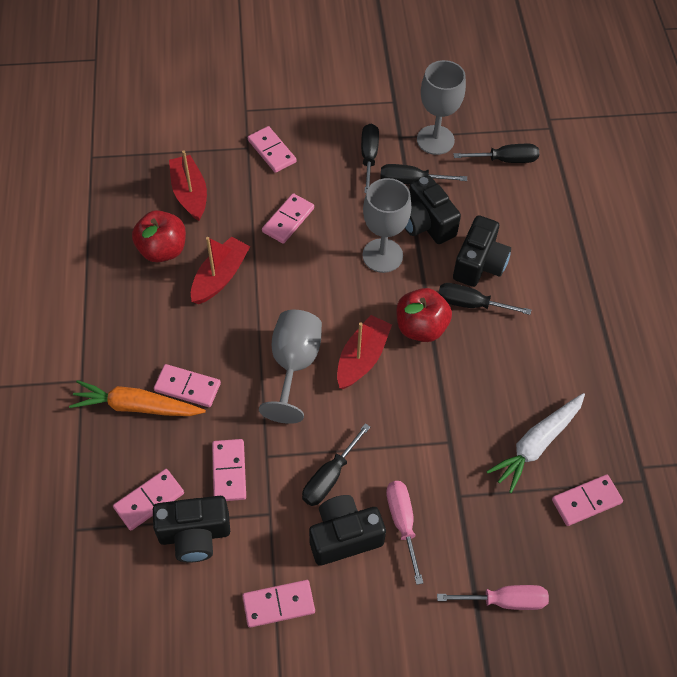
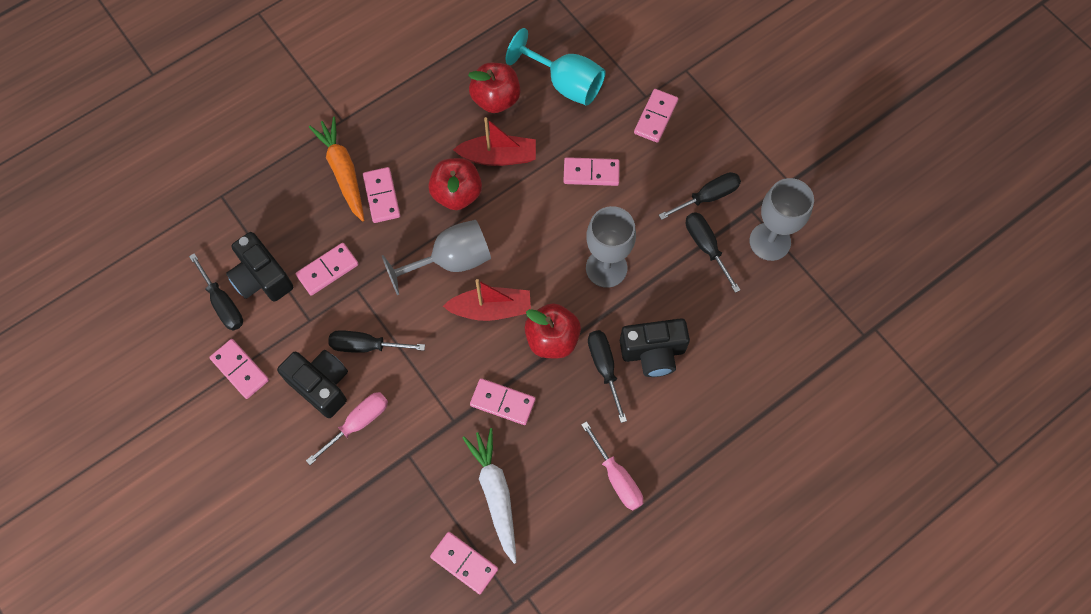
camera: 60 degrees right, 10 degrees up
(149, 500) = (271, 229): pink domino -> pink domino (503, 402)
(190, 193) = (565, 83): red boat -> turquoise goblet
(231, 326) = (457, 194): none -> red apple
(426, 223) = (667, 285): black camera -> none
(505, 160) = (792, 315): black screwdriver -> black screwdriver (223, 303)
(505, 601) = (335, 538): pink screwdriver -> pink screwdriver (617, 478)
(537, 444) = (495, 494): white carrot -> white carrot turned 60 degrees clockwise

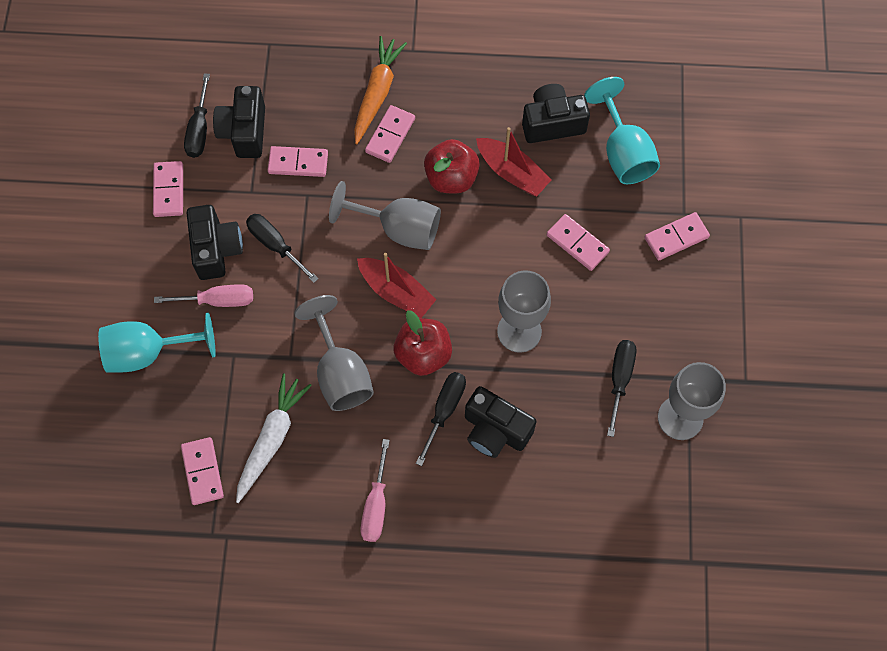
camera: 40 degrees right, 0 degrees up
(338, 507) = (148, 352): none -> turquoise goblet
(496, 99) = (552, 123): red apple -> black camera
(503, 402) = (340, 373): pink domino -> grey goblet
(708, 197) = (660, 339): black screwdriver -> none

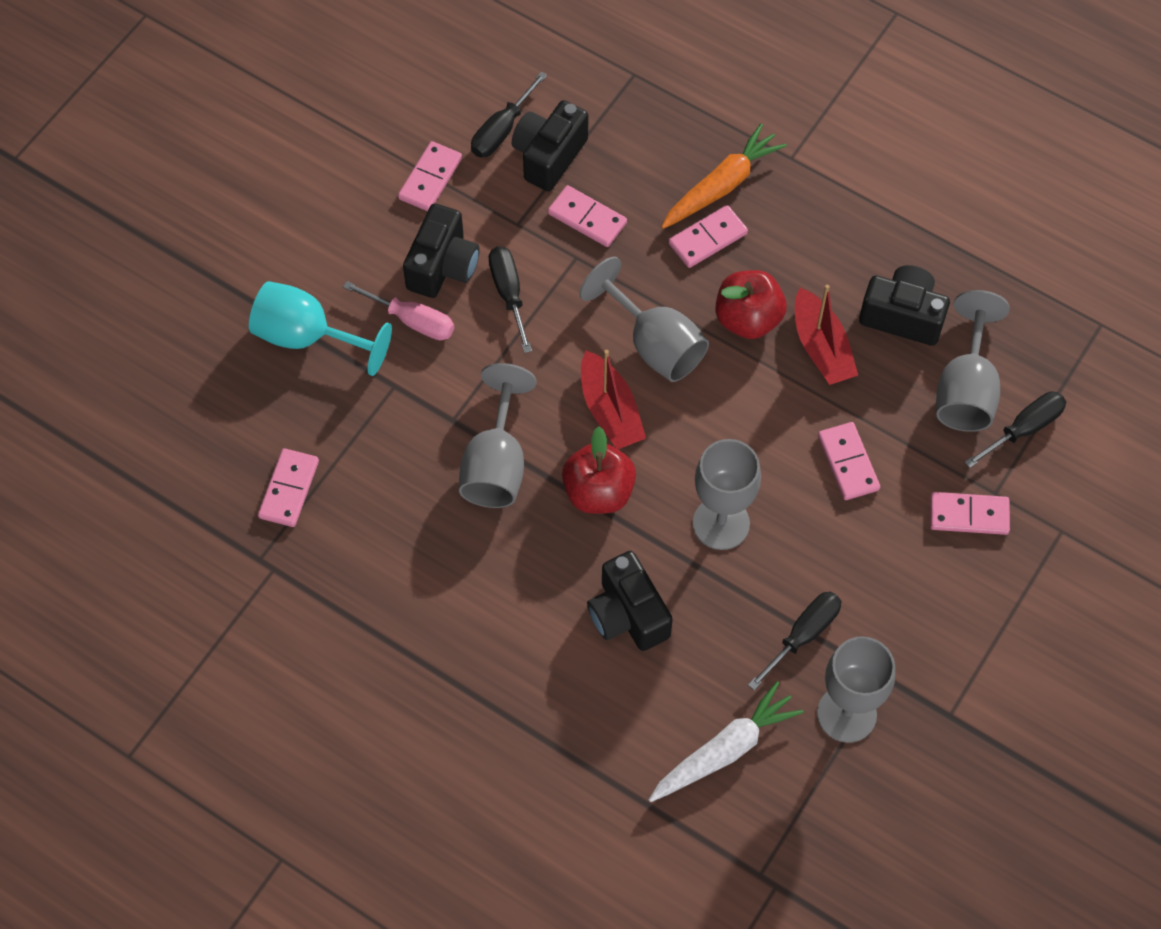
camera: 30 degrees right, 5 degrees down
(271, 440) = (380, 495): white carrot -> white carrot (724, 750)
(376, 505) = (449, 622): pink screwdriver -> none
(444, 410) = (585, 564): black screwdriver -> black screwdriver (1024, 429)
(623, 152) = (966, 389): turquoise goblet -> grey goblet

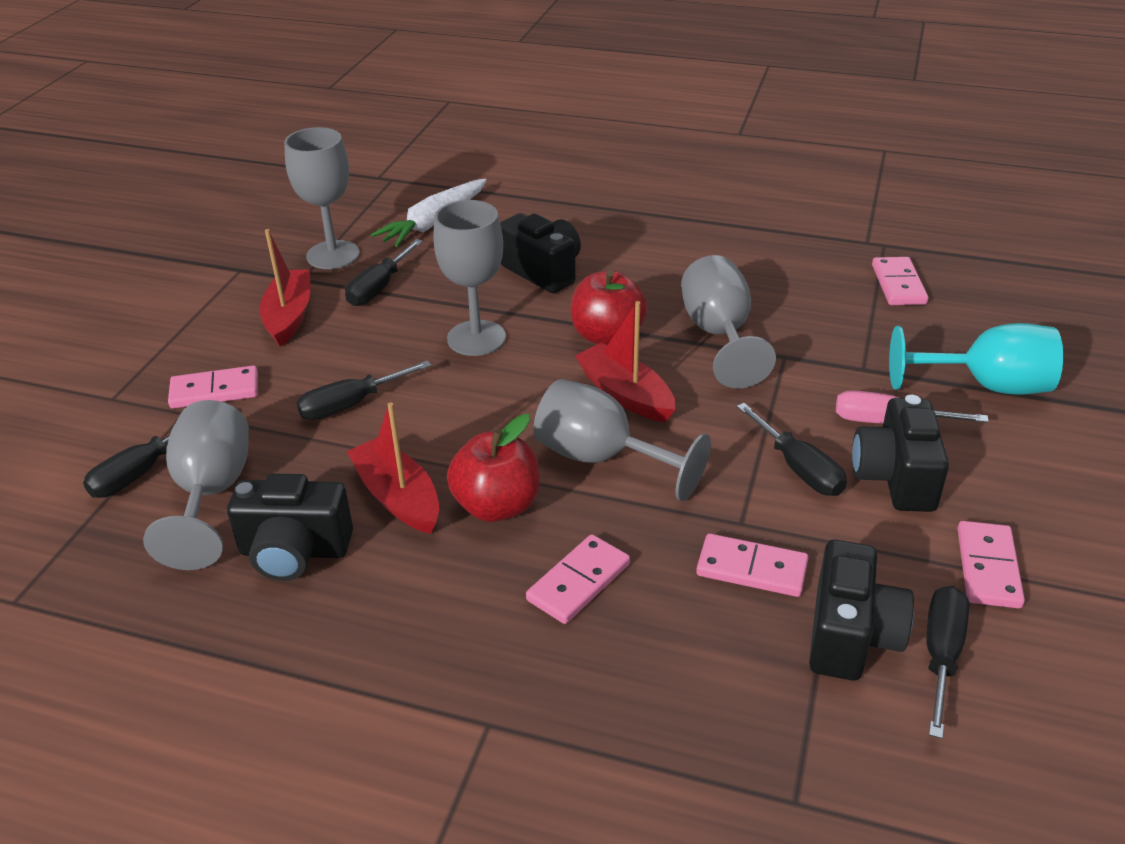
camera: 165 degrees right, 25 degrees down
(721, 186) = (583, 655): orange carrot -> none
(848, 463) = (351, 405): pink domino -> black screwdriver
(898, 611) = (289, 316): none -> red boat

